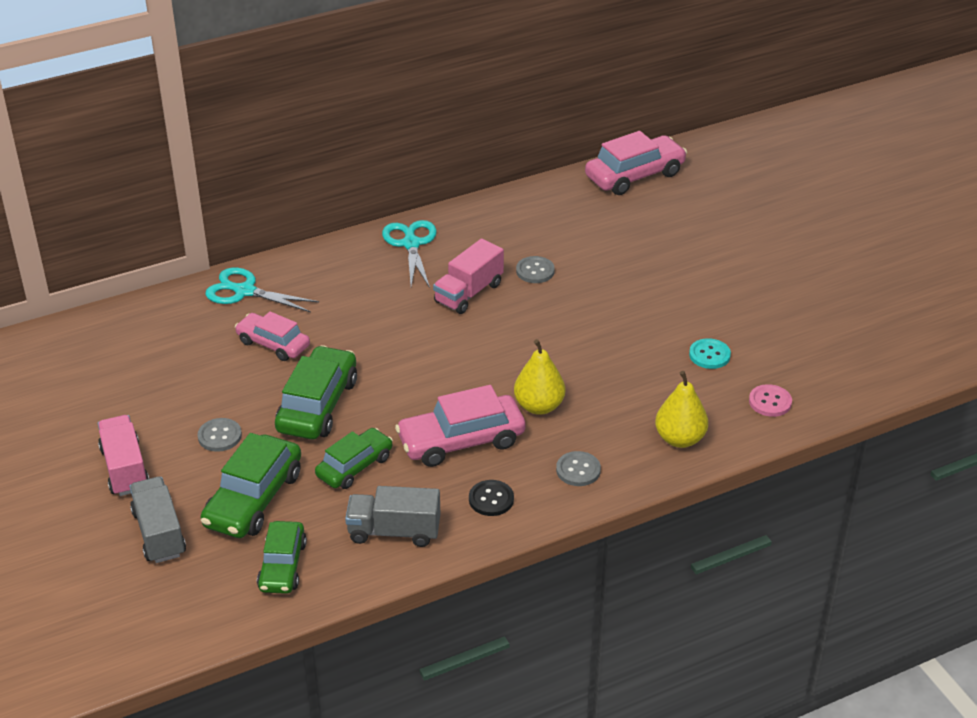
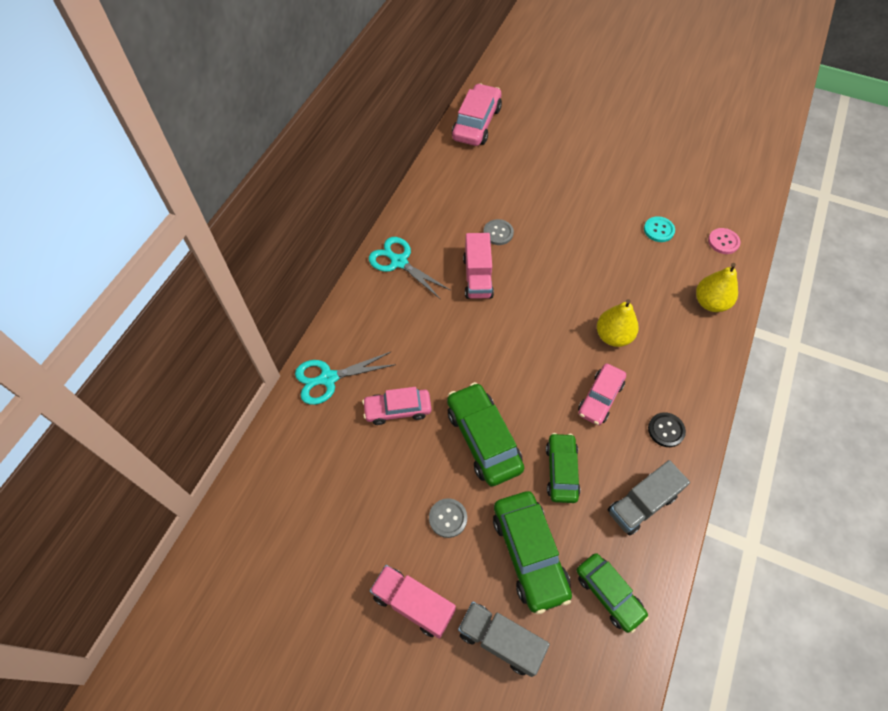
camera: 40 degrees left, 20 degrees up
(461, 441) = (600, 398): pink car -> pink car, size x0.66
(578, 470) = (686, 368): grey button -> none

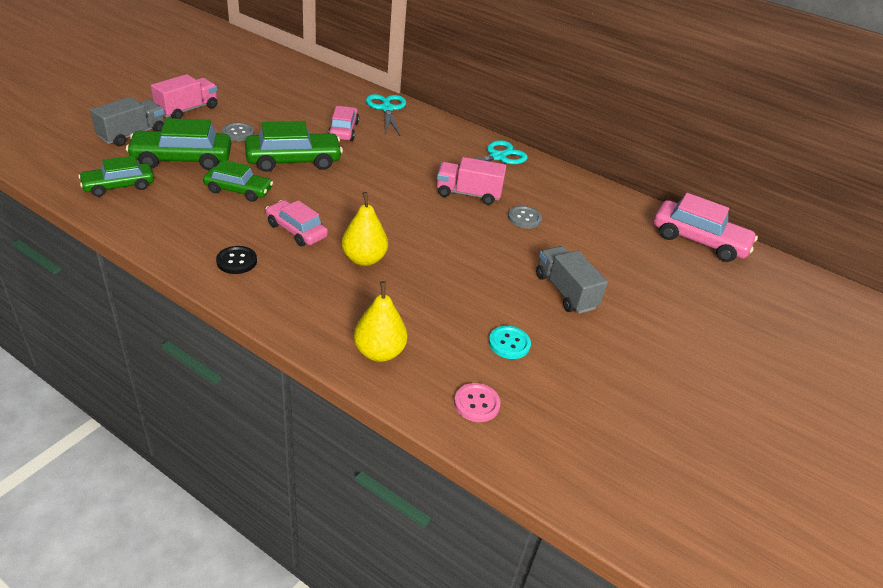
camera: 95 degrees right, 20 degrees down
(641, 504) = (176, 224): grey truck -> grey truck (565, 291)

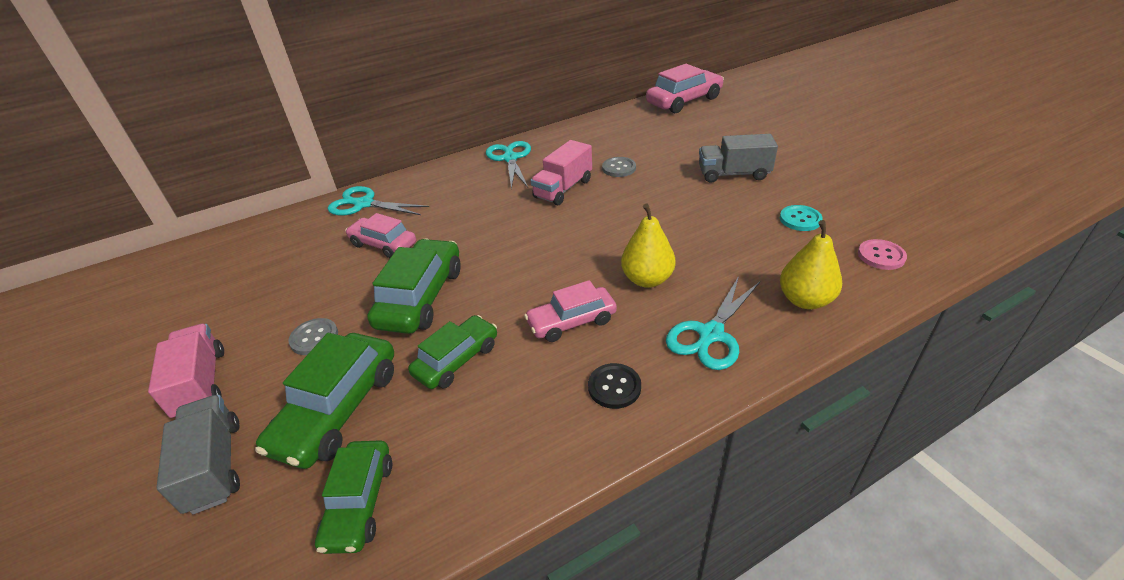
camera: 55 degrees left, 0 degrees up
(310, 300) = (710, 335): none -> turquoise scissors

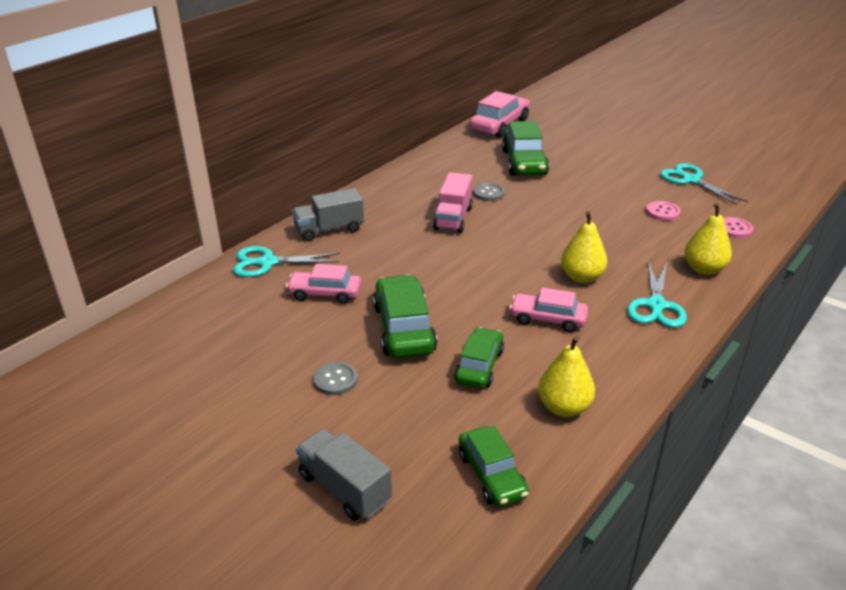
camera: 25 degrees left, 5 degrees down
(201, 384) = (263, 439): pink truck -> none
(338, 409) = (412, 424): green car -> green car (524, 162)
(504, 439) = (564, 407): none -> yellow pear
(510, 158) = (379, 198): turquoise scissors -> turquoise scissors (690, 180)
(571, 321) = (548, 319): pink car -> pink car turned 60 degrees clockwise
(614, 387) = (615, 355): black button -> none
(733, 174) = (588, 184): grey truck -> grey truck (329, 230)
(800, 219) = (662, 212): turquoise button -> pink button

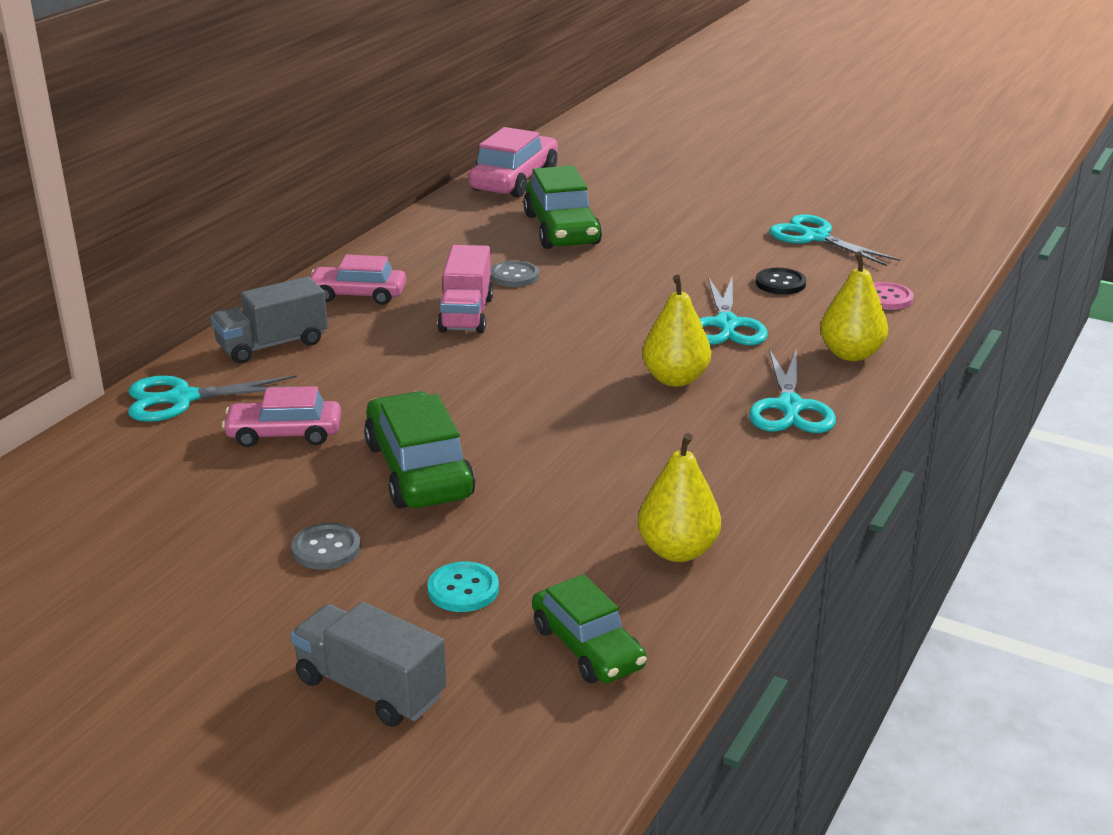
camera: 10 degrees left, 5 degrees down
(417, 420) = (463, 589): none -> turquoise button
(479, 366) = (543, 509): green car -> none
(548, 319) = (634, 439): pink car -> pink car (358, 295)
(622, 240) = (726, 325): none -> turquoise scissors
(662, 212) = (780, 283): pink button -> black button

